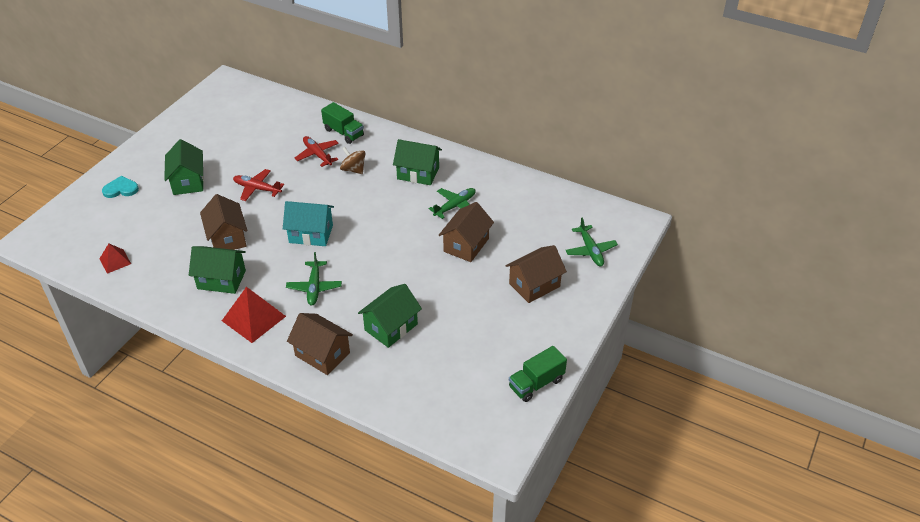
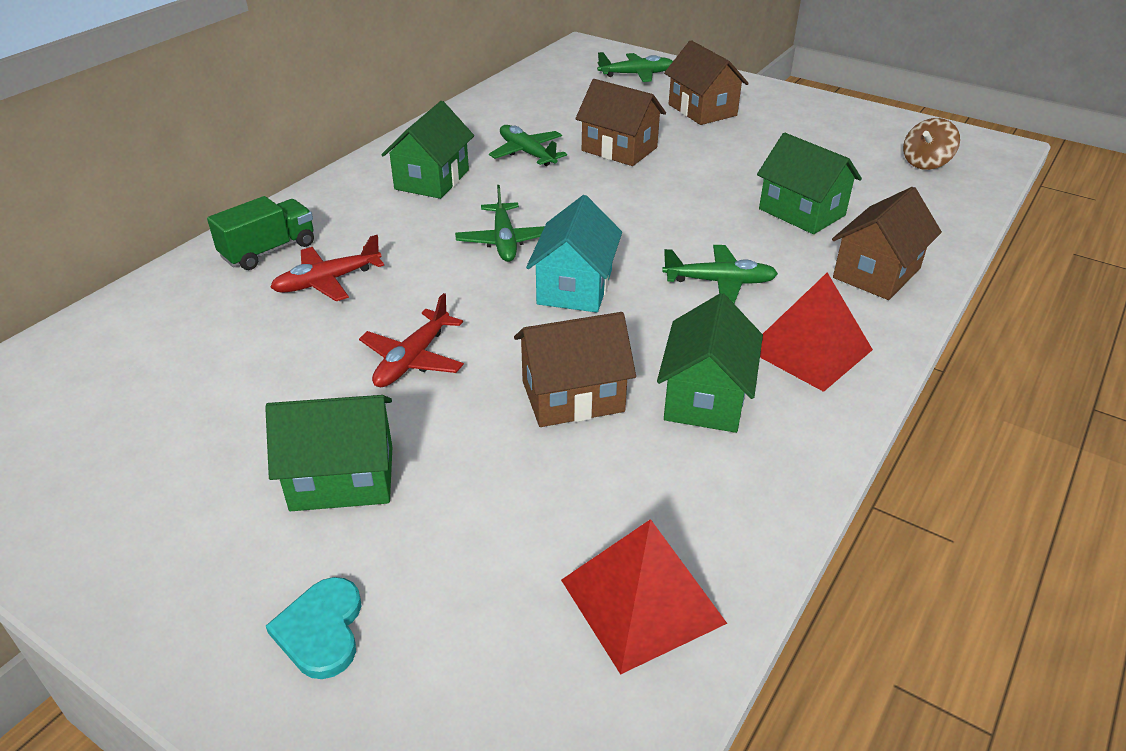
camera: 85 degrees left, 5 degrees down
(115, 261) = (642, 601): red pyramid -> red pyramid, size x1.74
(353, 169) = (395, 241): brown spinning top -> brown spinning top (925, 163)
(354, 206) = (504, 241): none -> green plane
(536, 383) = (876, 120): green truck -> none

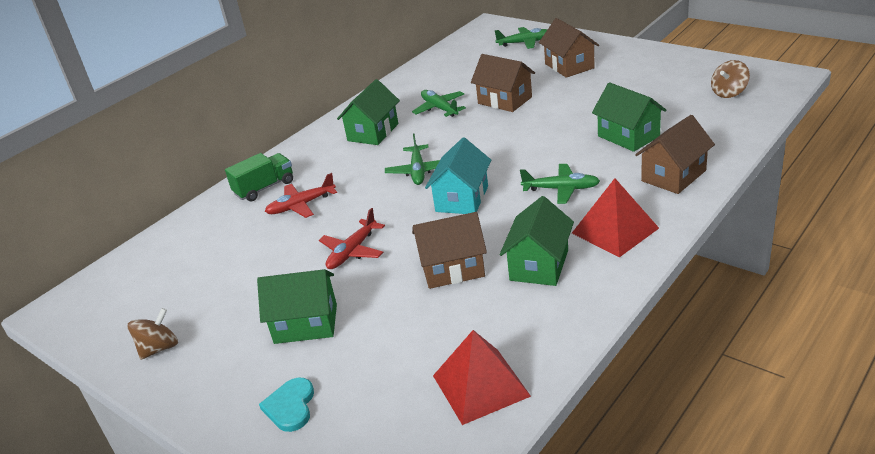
camera: 10 degrees right, 5 degrees down
(88, 511) = (159, 348): none -> brown spinning top

